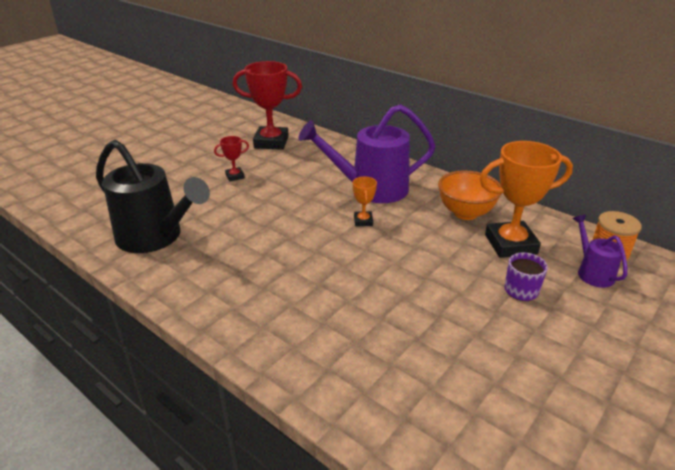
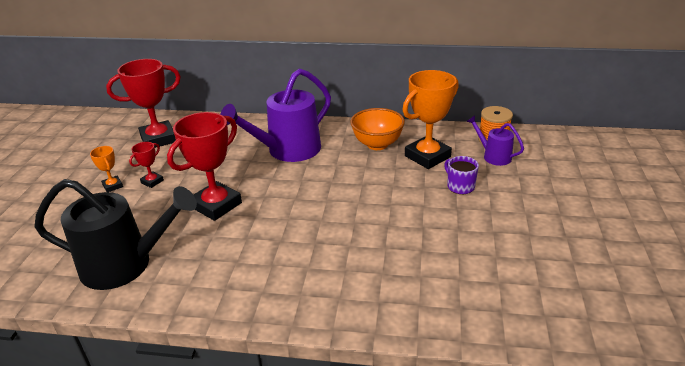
camera: 30 degrees left, 0 degrees up
(266, 215) = (216, 205): none -> red trophy
(363, 221) = (305, 179): orange trophy -> orange trophy (113, 186)

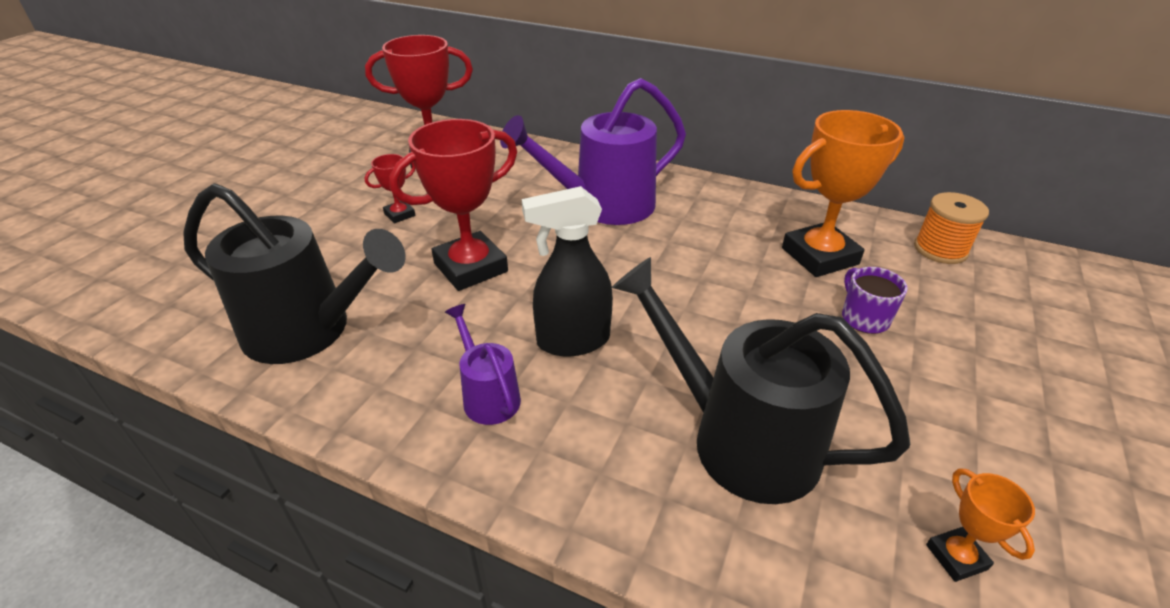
camera: 15 degrees right, 5 degrees up
(113, 186) = (347, 210): orange trophy -> orange trophy (956, 557)
(298, 234) = (572, 341): none -> black spray bottle
(377, 144) = (742, 221): orange bowl -> none
(409, 263) = (738, 438): none -> black watering can
(493, 156) = (935, 277): purple watering can -> purple watering can (488, 395)

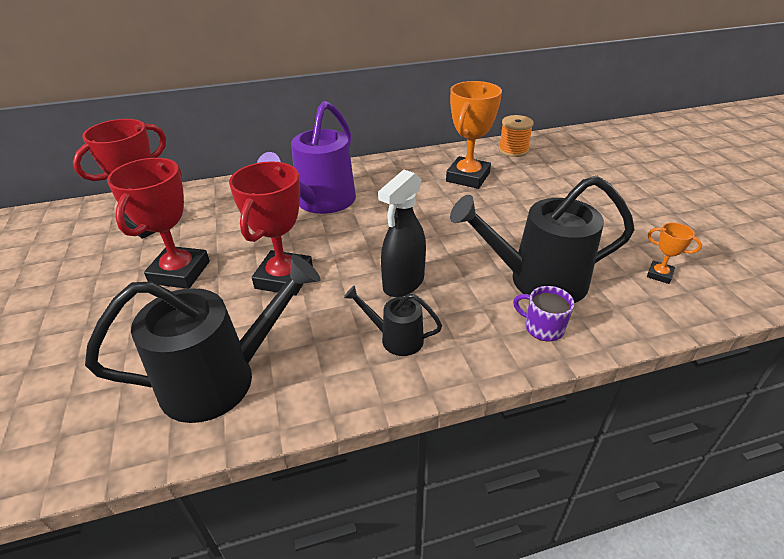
camera: 40 degrees left, 0 degrees up
(399, 214) = (180, 272): red trophy -> red trophy, size x2.13
(488, 395) = (395, 338): purple watering can -> black watering can
(864, 318) = (520, 197): purple mug -> purple mug (543, 328)

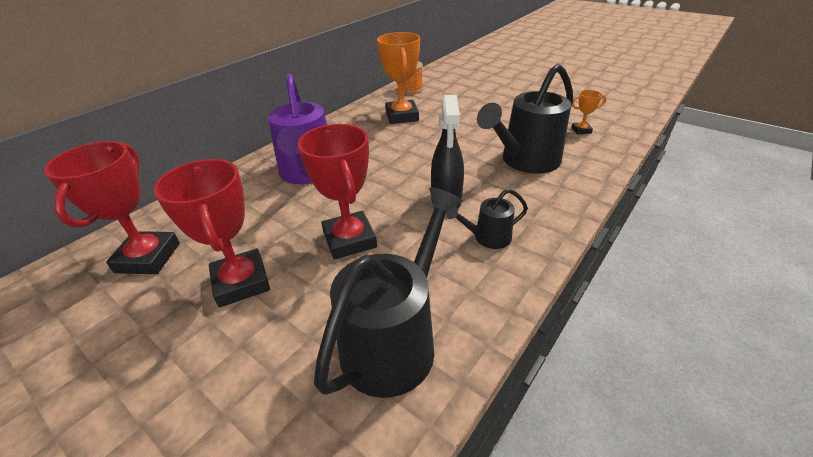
camera: 35 degrees left, 0 degrees up
(543, 328) = (562, 186): purple mug -> none

